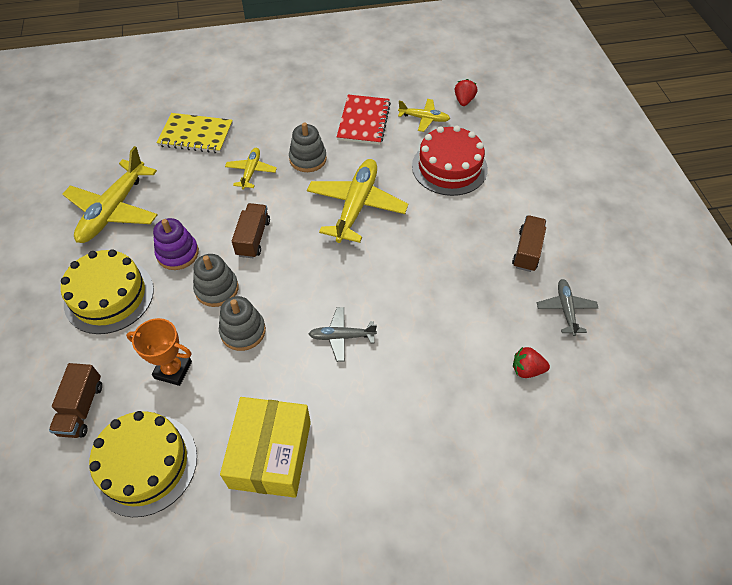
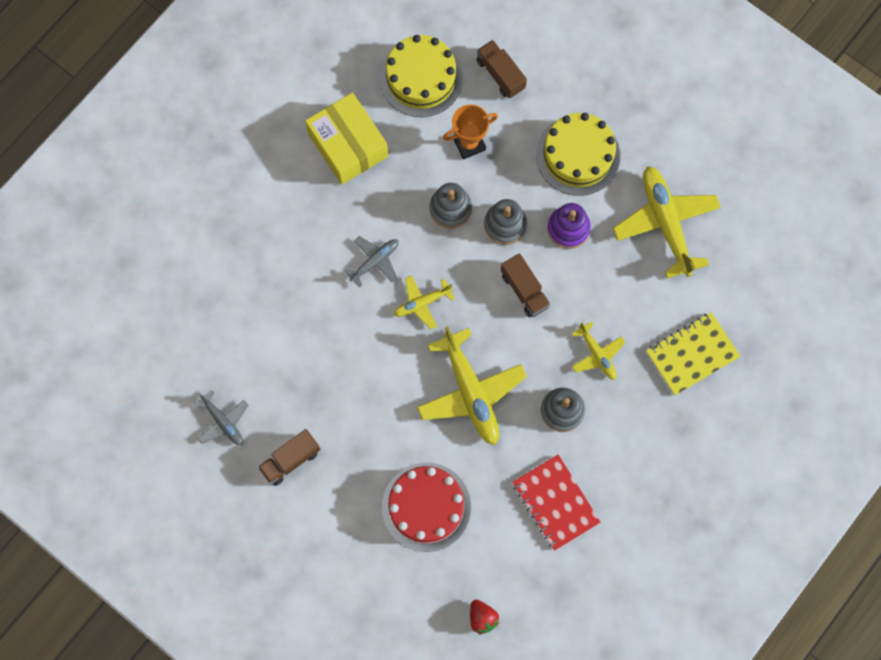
camera: 140 degrees right, 20 degrees up
(424, 118) = (501, 556): yellow plane -> yellow plane (422, 303)
(526, 369) = (220, 342): red strawberry -> none
(527, 251) = (290, 460): brown truck -> brown truck turned 75 degrees clockwise

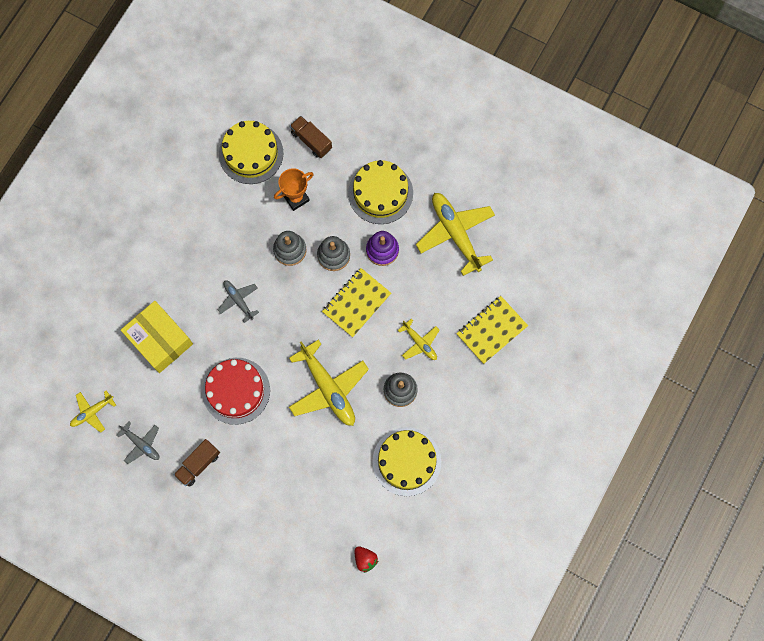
camera: 10 degrees left, 0 degrees up
(348, 145) = (203, 214): yellow box -> yellow box (159, 340)
(375, 261) = (238, 300): grey plane -> grey plane turned 75 degrees counterclockwise
(422, 303) = (280, 326): yellow plane -> yellow plane (92, 412)
(426, 507) = (308, 482): red cake -> red cake (236, 391)
(524, 290) = (356, 303): brown truck -> yellow notebook
(555, 502) = (406, 461): red notebook -> yellow cake

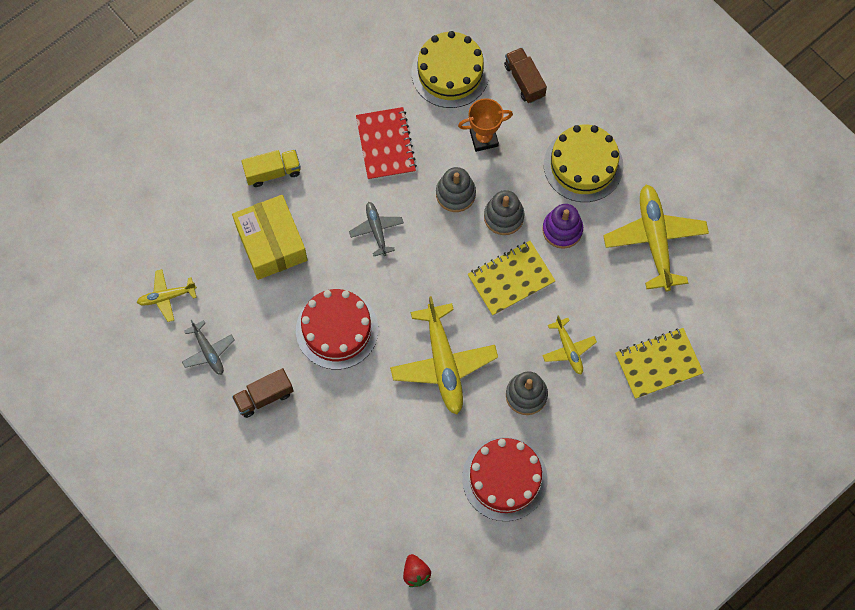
camera: 20 degrees right, 5 degrees down
(140, 282) = (273, 172): none -> yellow truck
(221, 229) = (385, 145): none -> red notebook
(406, 461) = (504, 479): yellow cake -> red cake

